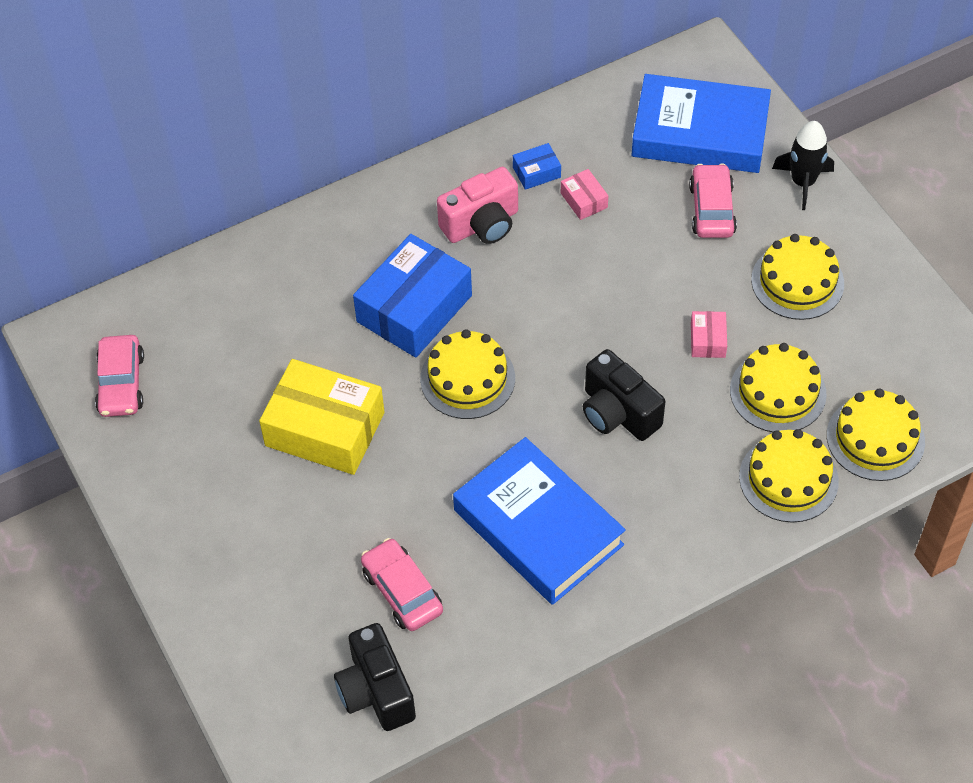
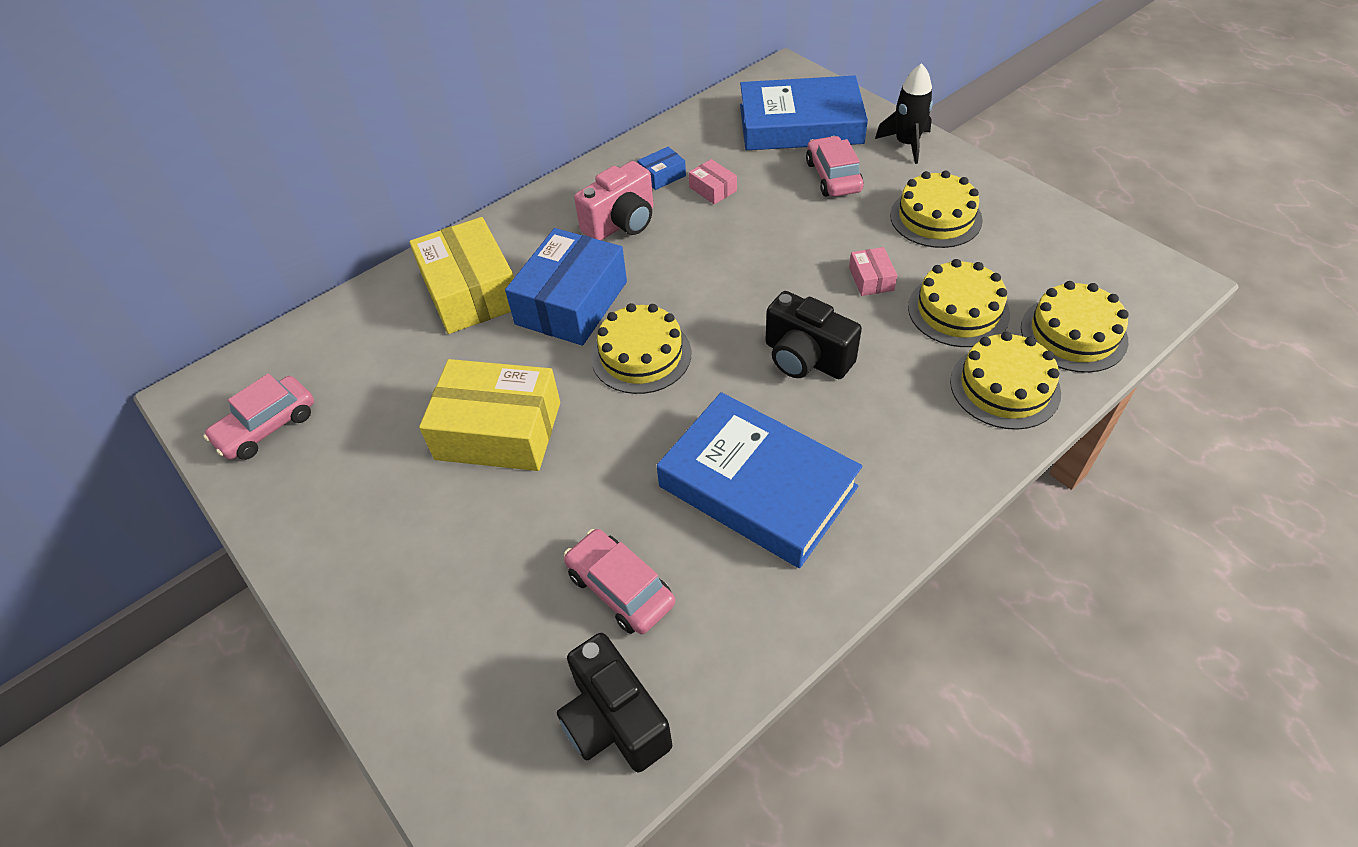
camera: 10 degrees left, 5 degrees down
(121, 383) = (267, 427): pink car -> pink car turned 60 degrees clockwise
(320, 276) = (471, 291): none -> yellow box

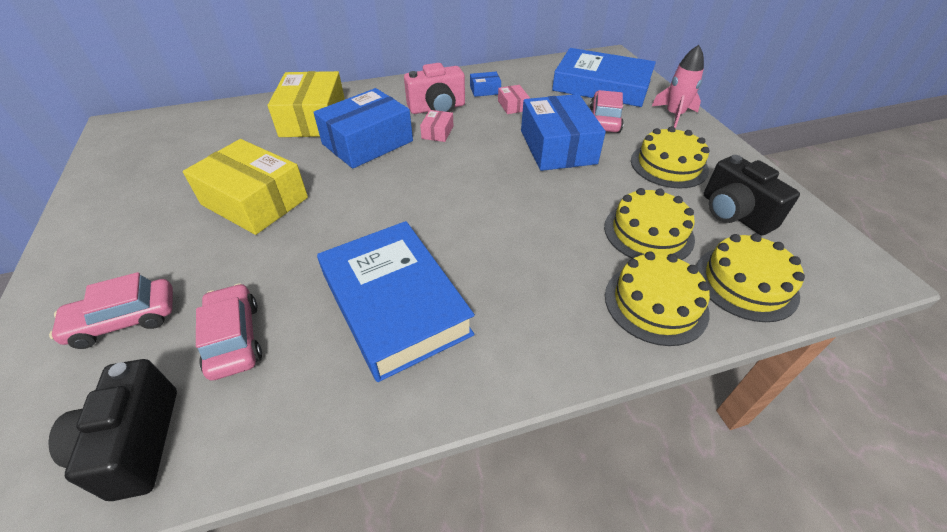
camera: 20 degrees right, 5 degrees down
(267, 427) = (132, 154): pink car -> pink car (124, 320)
(641, 355) = (385, 186): yellow cake -> none
(802, 233) = (557, 147): none -> blue box
(805, 358) = (501, 226): black camera -> black camera (734, 214)
(871, 279) = (590, 190): pink box -> pink box (437, 132)
(906, 144) = (674, 115): black rocket -> pink rocket

